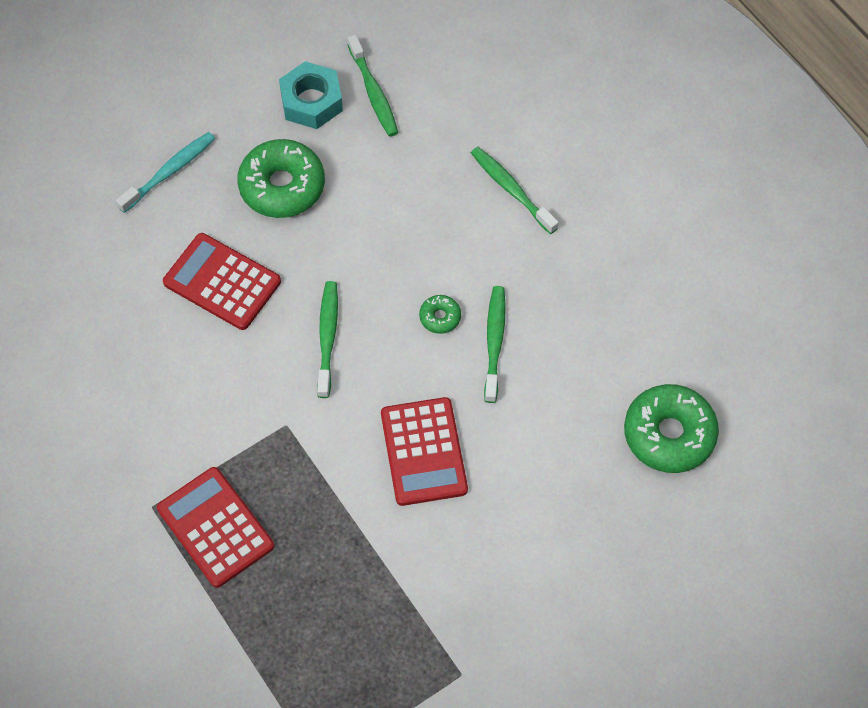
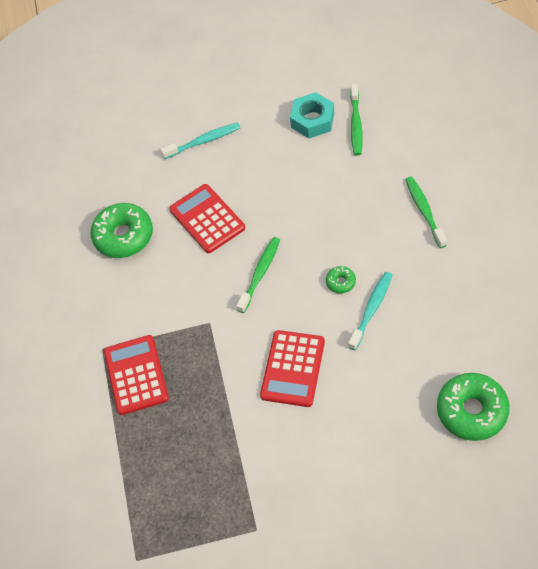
camera: 30 degrees right, 5 degrees down
(282, 186) = (271, 169): green donut -> green donut (123, 236)
(494, 342) = (371, 309): green toothbrush -> turquoise toothbrush

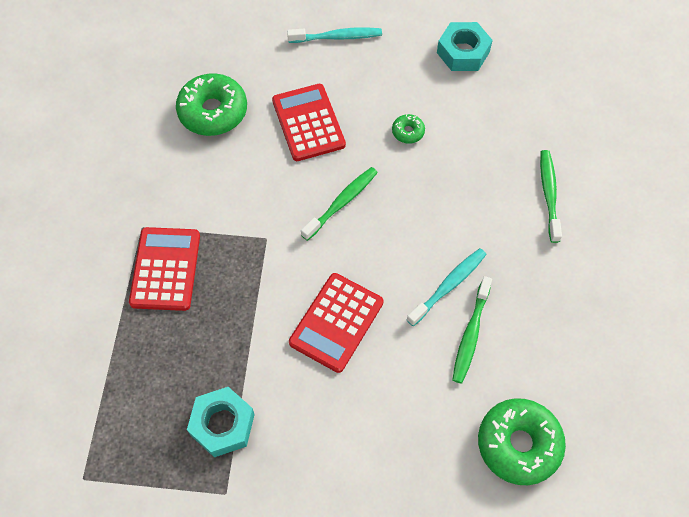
camera: 10 degrees right, 5 degrees up
(232, 479) = (222, 424): none -> turquoise nut
(340, 282) = (426, 243): green donut -> green donut (408, 132)
(356, 124) = (508, 72): green toothbrush -> green toothbrush (470, 334)

